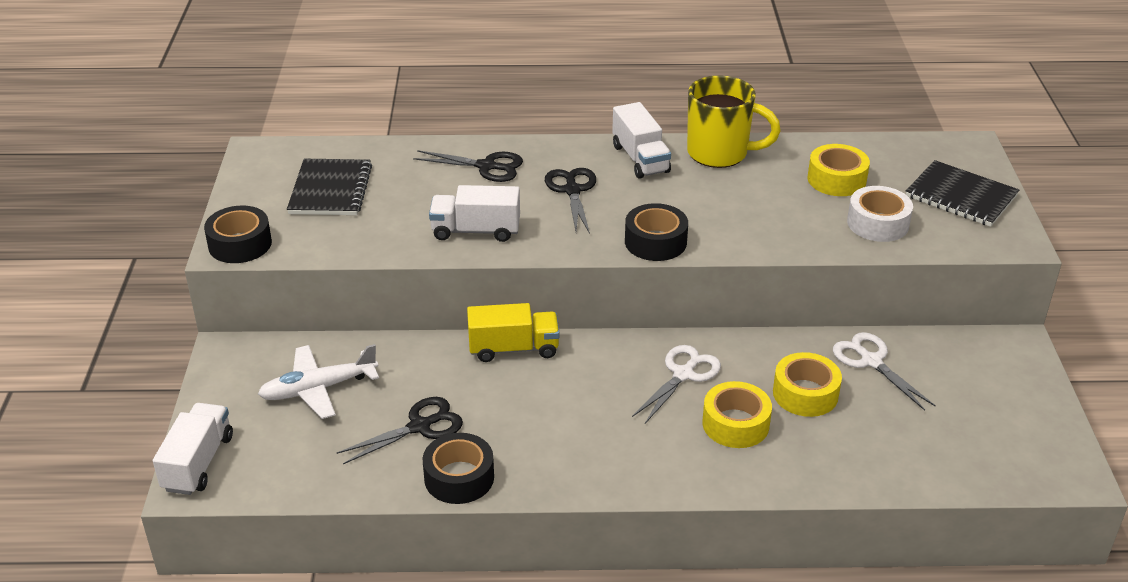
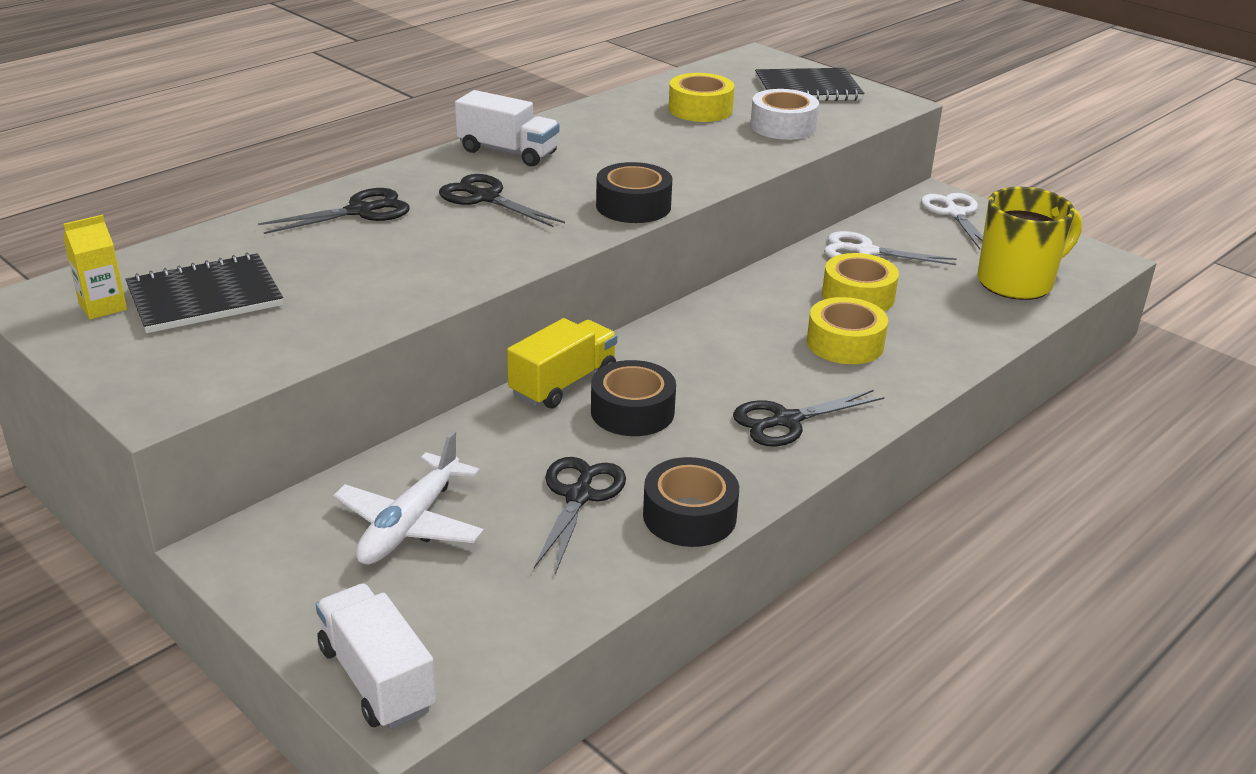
camera: 45 degrees left, 5 degrees down
(240, 244) = (170, 393): black tape -> black tape (632, 411)
(279, 172) = (103, 307): none -> yellow carton
(330, 190) = (205, 297): black notebook -> black notebook turned 75 degrees counterclockwise
(476, 231) = (444, 266): white truck -> none
(607, 454) = (786, 421): none -> black scissors
(683, 374) = (745, 329): white scissors -> white scissors (955, 213)
(720, 153) = (572, 124): yellow mug -> yellow mug (1017, 282)

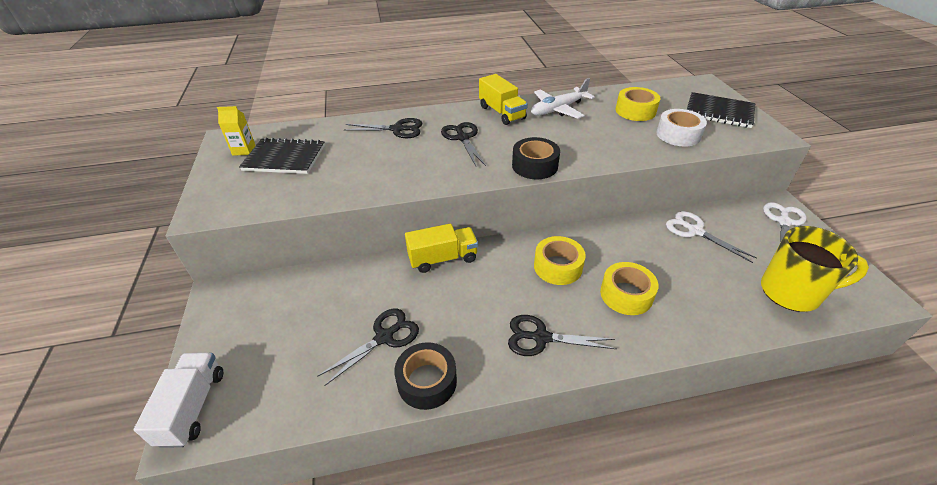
camera: 35 degrees right, 10 degrees up
(410, 524) = (296, 316): white plane -> white plane (558, 109)
(507, 152) = (502, 113): white truck -> yellow truck
(632, 411) = (461, 292): black tape -> none
(858, 296) = (663, 262): yellow tape -> yellow tape (558, 267)

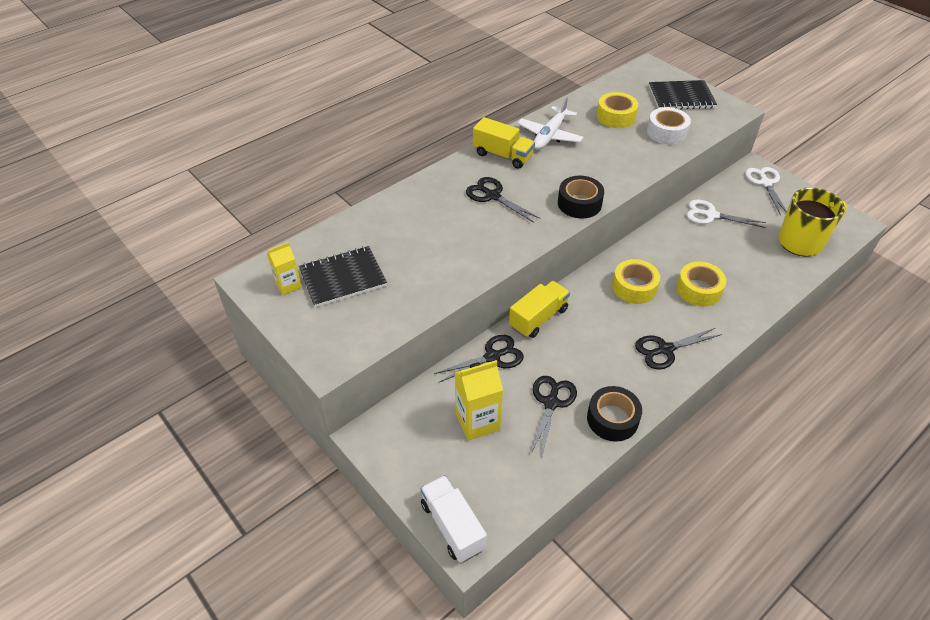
camera: 30 degrees left, 5 degrees up
(307, 323) = (477, 421): none -> yellow carton
(397, 129) = (422, 207): black scissors -> black scissors (493, 357)

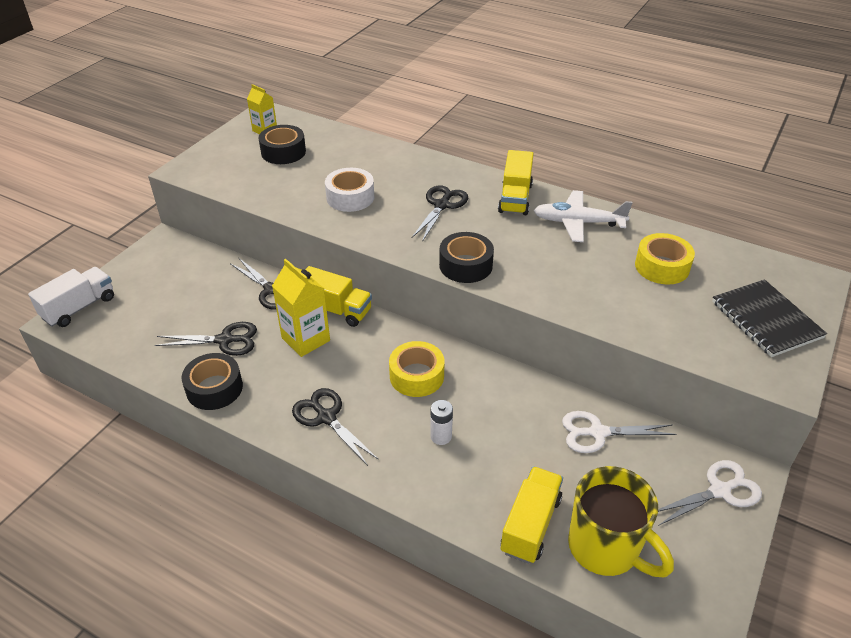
camera: 70 degrees right, 5 degrees down
(343, 278) = (283, 152): black notebook -> black tape
(477, 421) = (191, 297): yellow carton -> yellow carton (306, 339)
(666, 132) = (665, 316): white tape -> white tape (350, 197)
(698, 290) = (441, 436): yellow tape -> white battery
(711, 215) = (598, 433): white scissors -> white scissors turned 90 degrees counterclockwise
(781, 268) = (530, 525): none -> yellow truck

